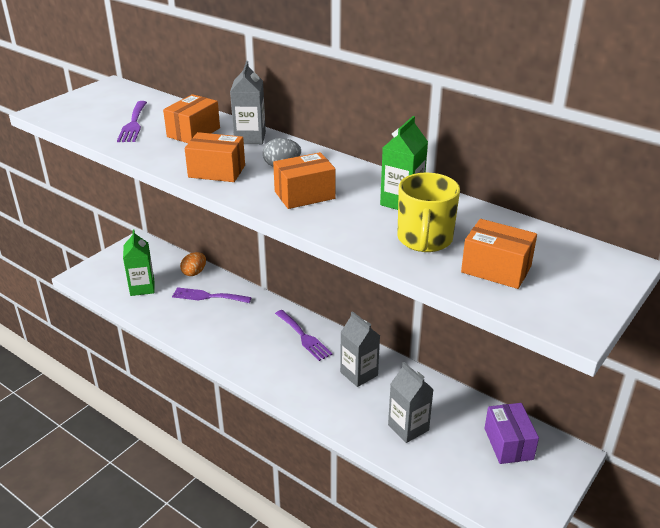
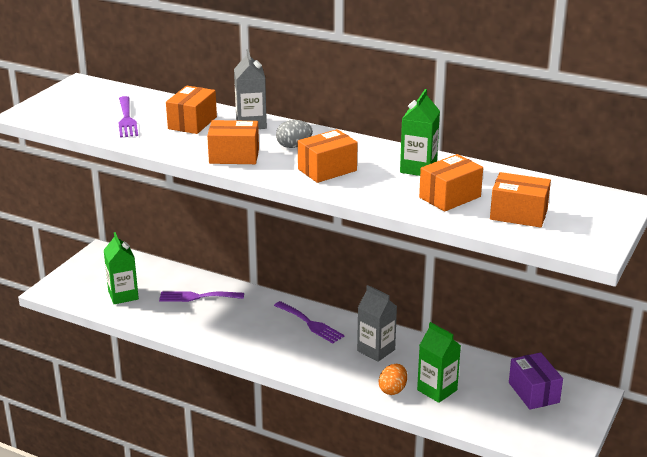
camera: 10 degrees left, 5 degrees down
(194, 272) = (174, 276): orange egg -> orange egg (393, 389)
(408, 427) = (437, 390): grey carton -> green carton
(424, 239) = (450, 197): yellow mug -> orange box

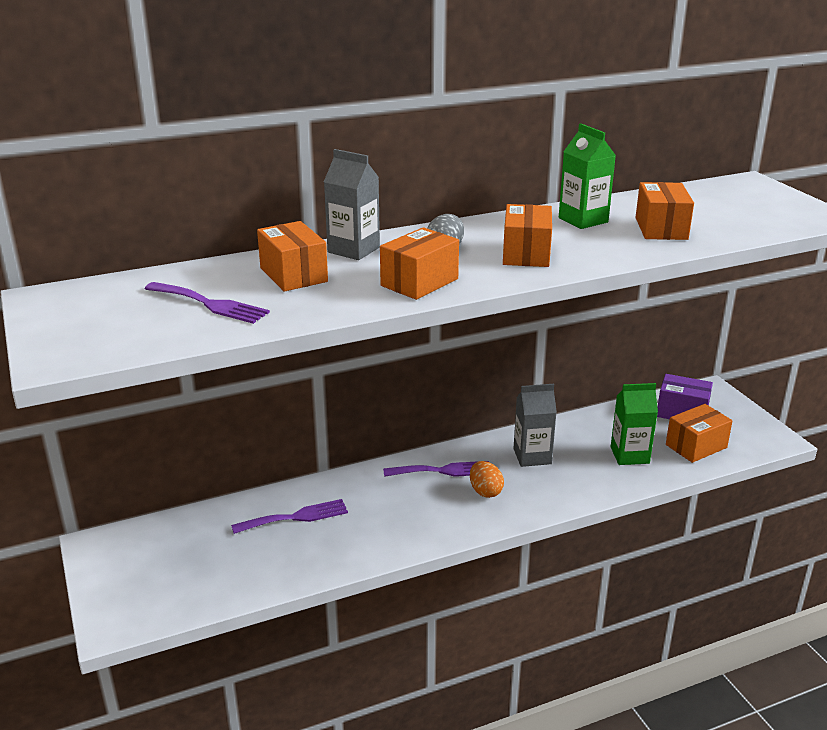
camera: 50 degrees left, 0 degrees up
(123, 295) = (214, 569): green carton -> none
(197, 297) = (296, 517): purple fork -> purple fork turned 150 degrees counterclockwise
(393, 389) = (604, 477): orange egg -> orange egg (485, 491)
(518, 214) = (730, 218): orange box -> orange box (696, 446)

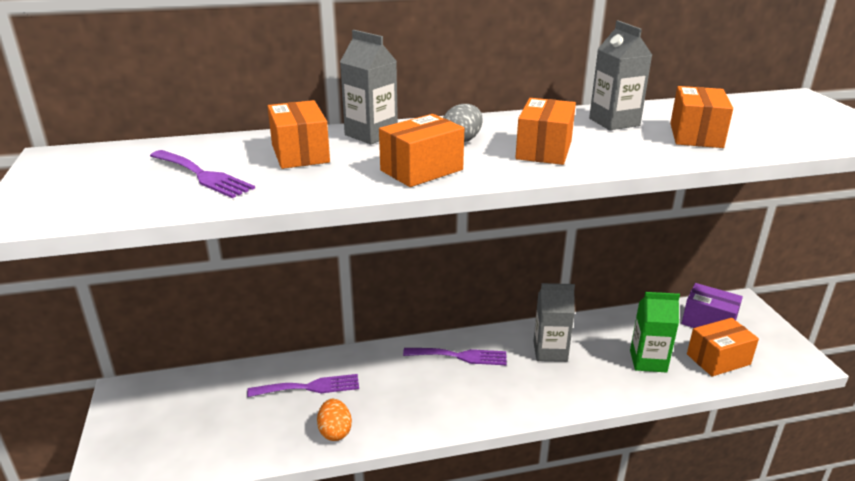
camera: 10 degrees right, 0 degrees up
(485, 491) = (496, 382): orange egg -> orange egg (335, 432)
(583, 220) = (614, 122): green carton -> grey carton

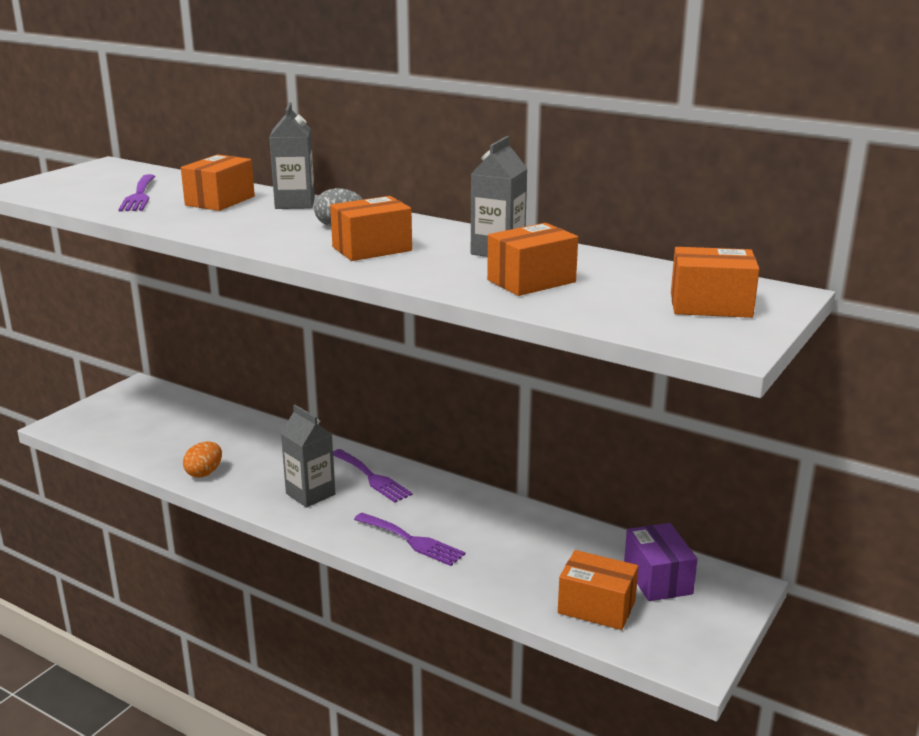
camera: 45 degrees right, 5 degrees down
(309, 387) = (237, 440): purple fork -> purple fork (412, 541)
(421, 170) = (254, 232): orange box -> orange box (710, 305)
(550, 351) = (450, 514): grey carton -> grey carton (310, 494)
(648, 361) = (522, 568): green carton -> none

